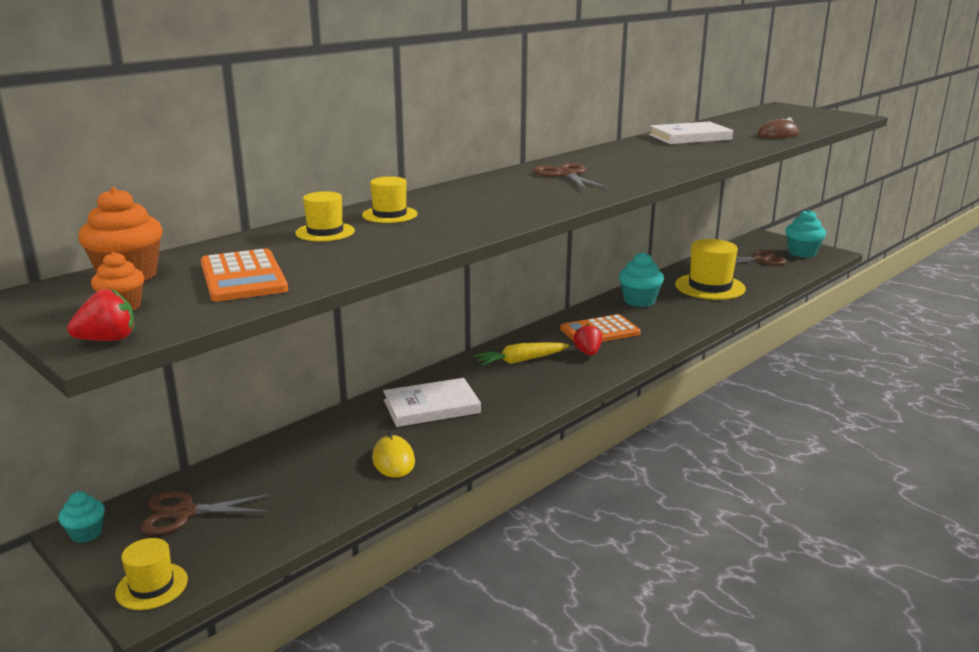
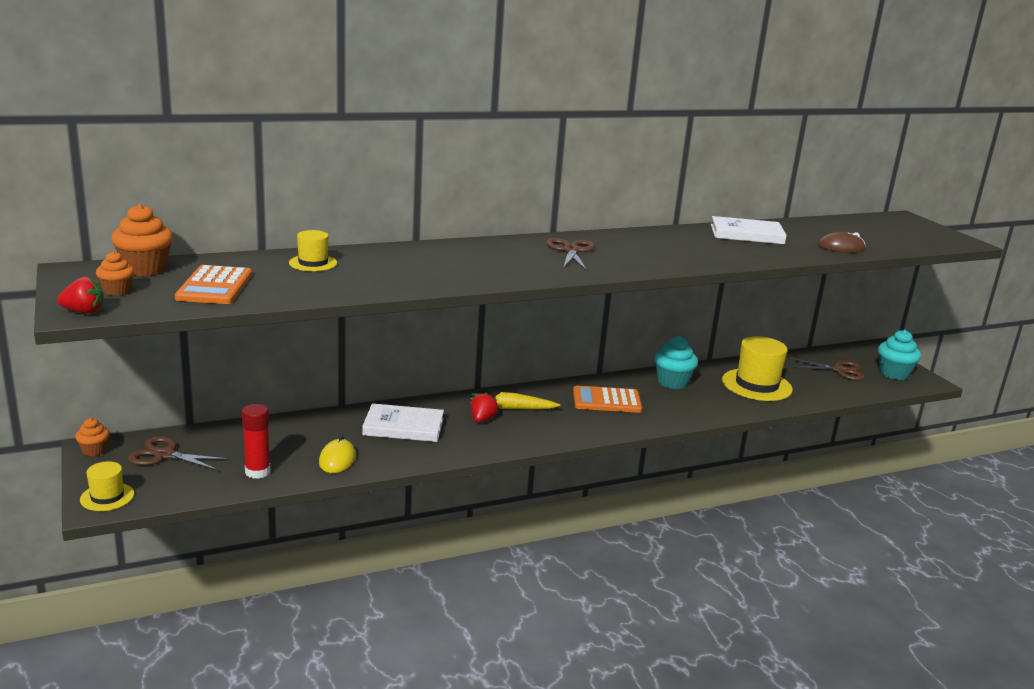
camera: 20 degrees right, 0 degrees up
(86, 533) = (94, 450): turquoise cupcake -> orange cupcake
(316, 500) = (257, 472): none -> red glue stick
(389, 215) = (378, 258): yellow hat -> none
(588, 352) = (576, 416): red strawberry -> red strawberry (482, 419)

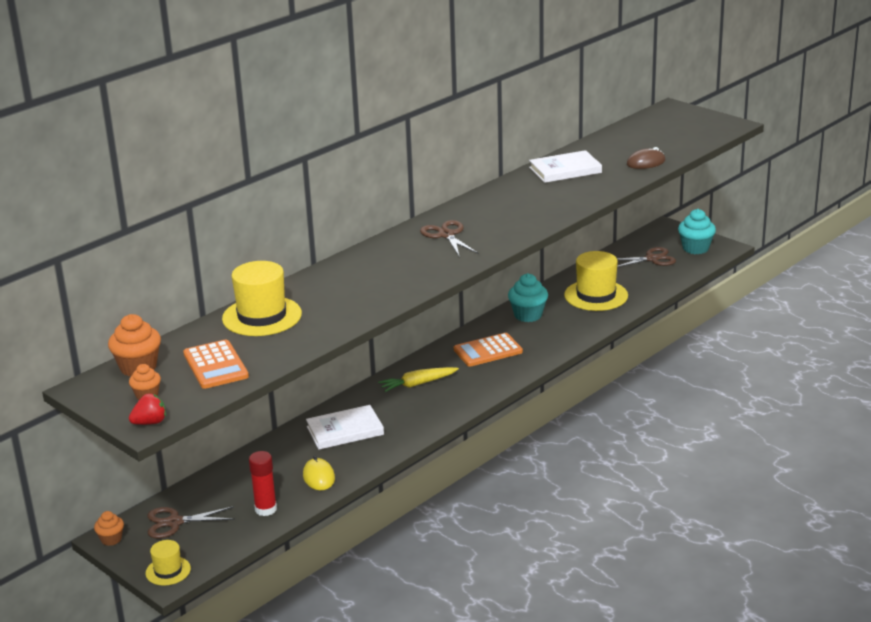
camera: 20 degrees left, 5 degrees up
(313, 263) = (262, 316): yellow hat -> yellow hat, size x1.86
(482, 419) = (402, 402): red strawberry -> none

